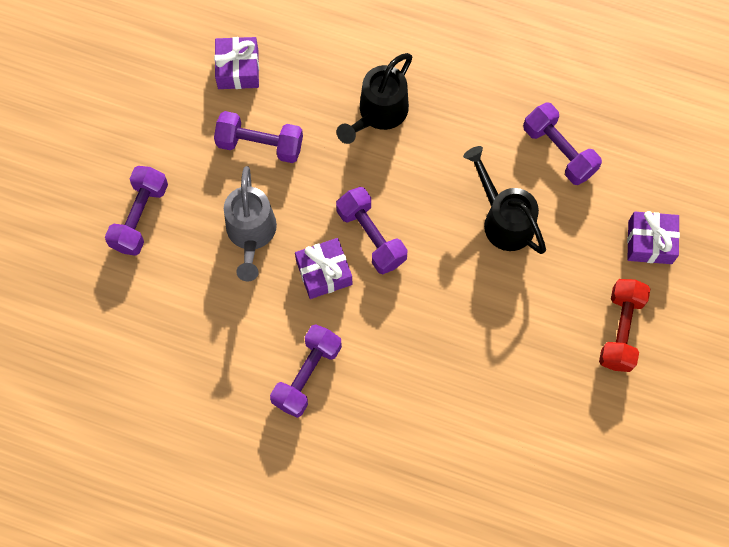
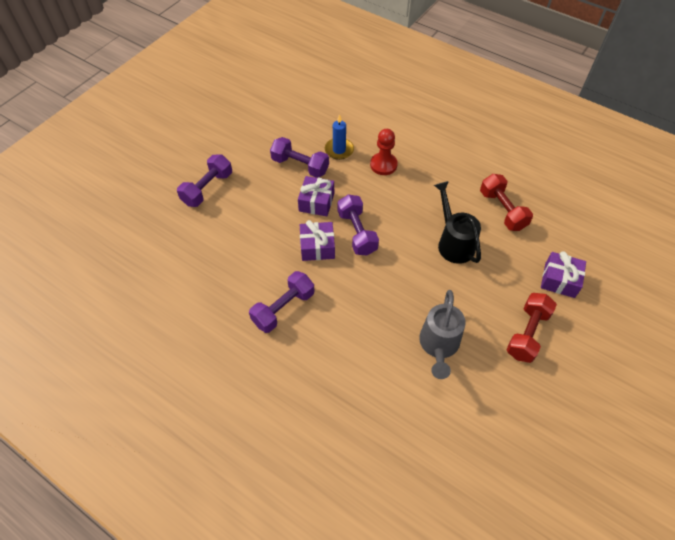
camera: 15 degrees right, 15 degrees down
(238, 69) = (300, 124): purple gift -> purple gift (316, 202)
(251, 234) = (276, 213): grey watering can -> grey watering can (438, 345)
(308, 102) = (339, 150): none -> blue candle
(379, 113) = (383, 165): black watering can -> red pawn
(559, 151) = (502, 210): purple dumbbell -> red dumbbell

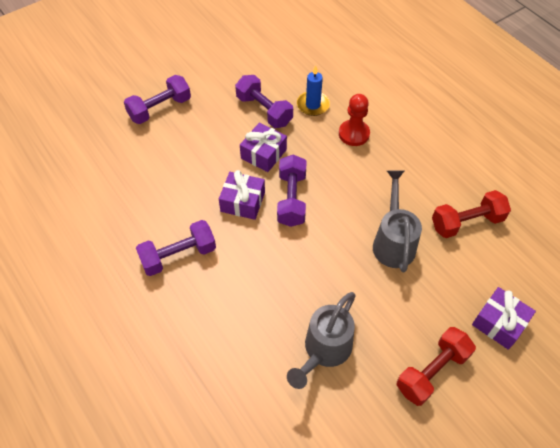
camera: 20 degrees right, 0 degrees up
(453, 243) = (393, 242): black watering can -> grey watering can
(502, 210) = (466, 222): red dumbbell -> red dumbbell turned 75 degrees clockwise

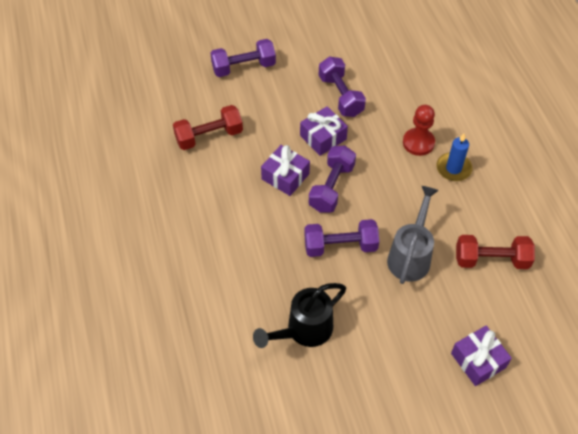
camera: 20 degrees right, 0 degrees up
(178, 255) = (209, 207): purple dumbbell -> purple dumbbell (340, 246)
(313, 105) = (390, 103): blue candle -> blue candle (453, 168)
(324, 350) = (304, 330): grey watering can -> black watering can
(432, 371) = (394, 381): red dumbbell -> red dumbbell (209, 136)

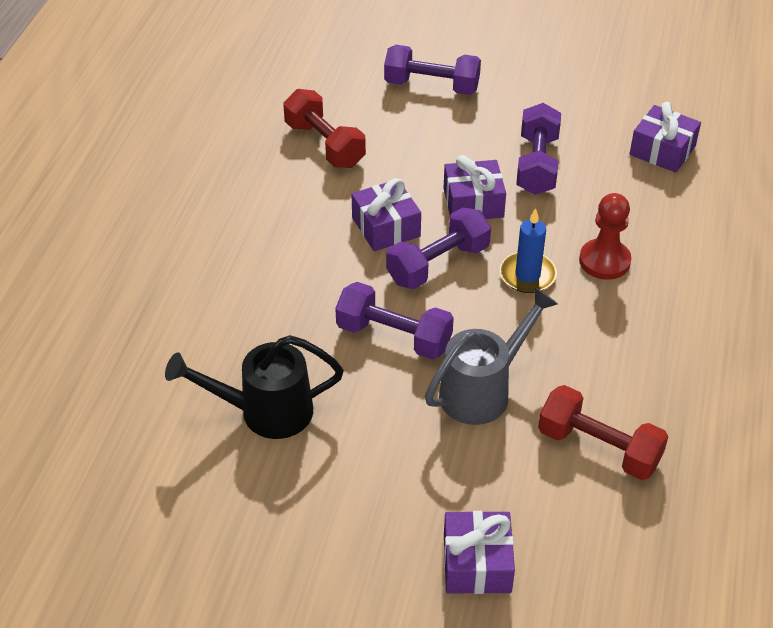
camera: 30 degrees right, 10 degrees down
(209, 136) = (324, 145): red dumbbell -> red dumbbell turned 45 degrees clockwise
(401, 56) = (662, 150): none -> purple gift
(453, 168) = (632, 312): blue candle -> blue candle (527, 275)

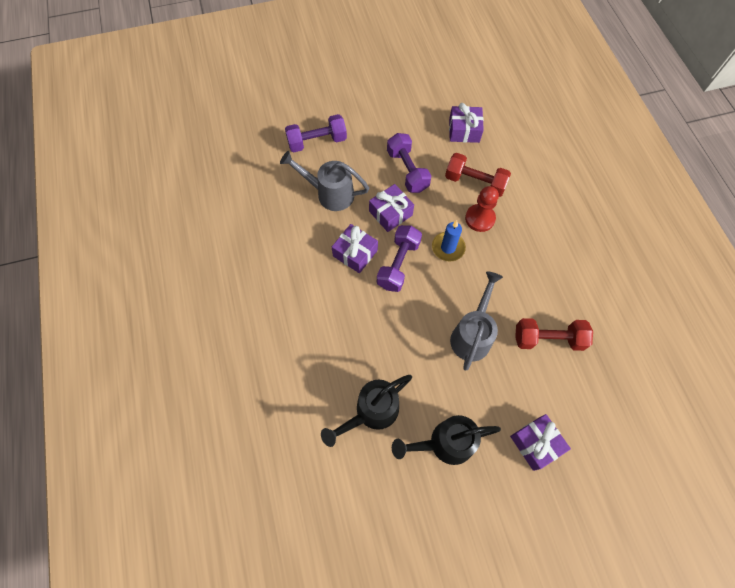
camera: 30 degrees left, 20 degrees up
(324, 145) = (284, 212): red dumbbell -> red dumbbell (475, 182)
(340, 496) = (445, 443): none -> black watering can
(394, 336) = (406, 325): purple dumbbell -> none
(403, 149) = (330, 194): none -> grey watering can

